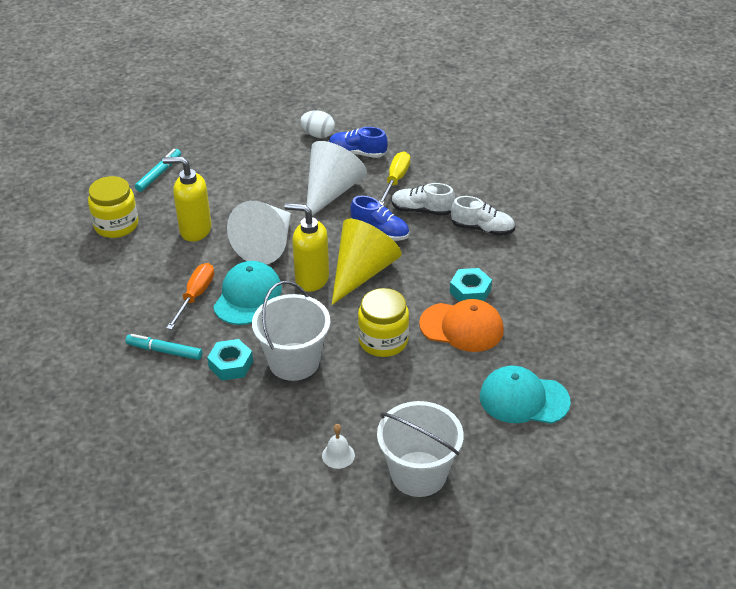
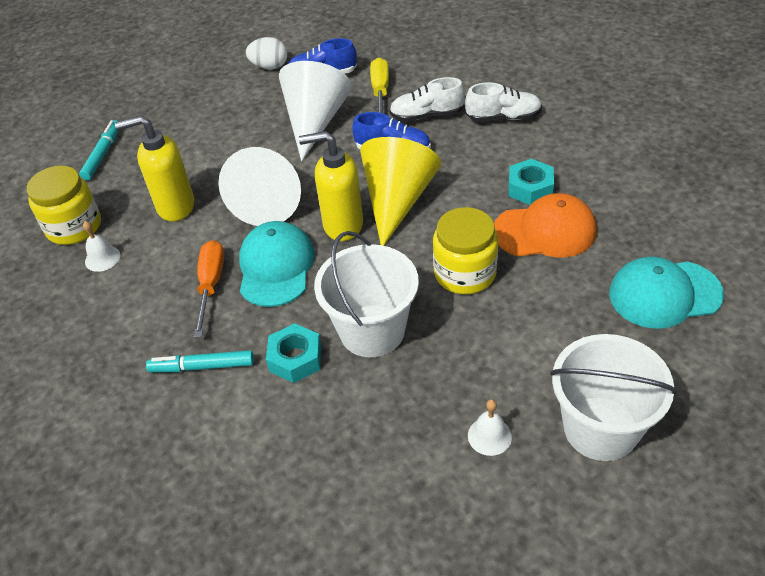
camera: 15 degrees left, 5 degrees up
(127, 254) = (102, 258): none -> white bell

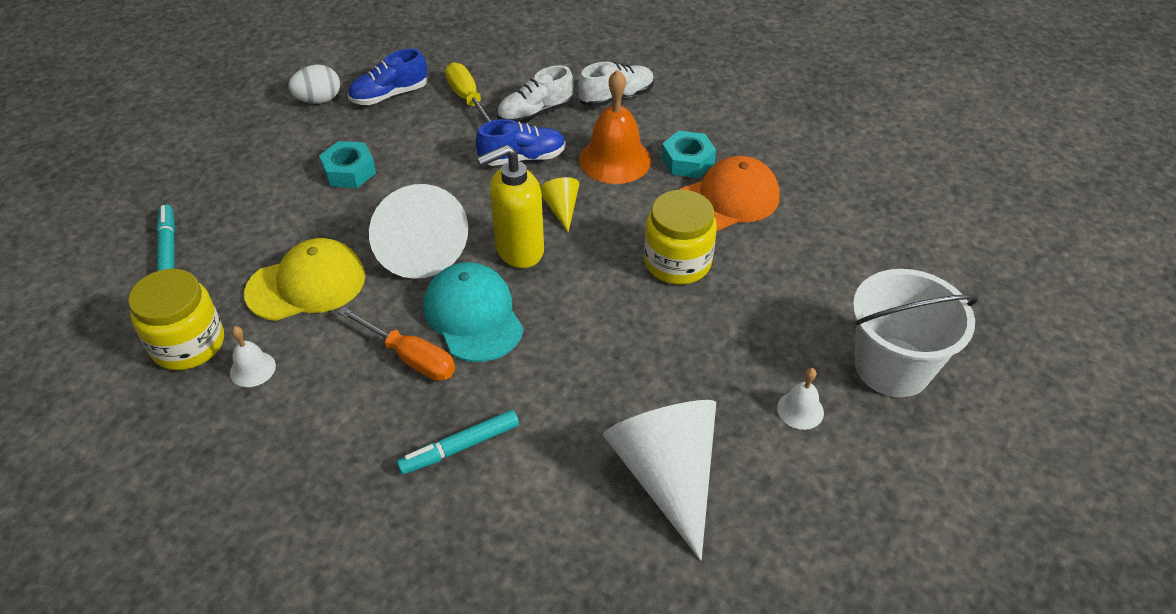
camera: 30 degrees left, 0 degrees up
(175, 206) = (307, 284): yellow soap dispenser -> yellow cap
(211, 285) = (410, 357): orange screwdriver -> orange screwdriver turned 150 degrees clockwise
(295, 358) = (559, 403): turquoise nut -> turquoise nut (349, 171)
(315, 122) = (415, 149): white cone -> white cone (667, 475)
(372, 331) = (621, 348): white bucket -> none
(397, 200) = (561, 209): yellow cone -> yellow cone, size x0.45
(468, 171) = (615, 160): none -> orange bell
(664, 294) = (870, 227): turquoise cap -> none

